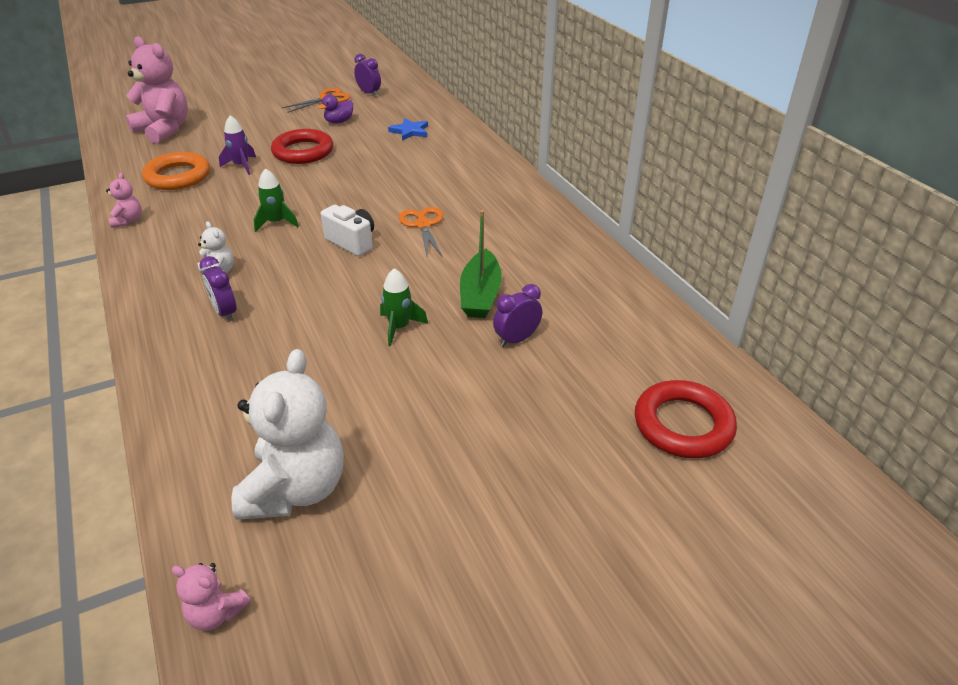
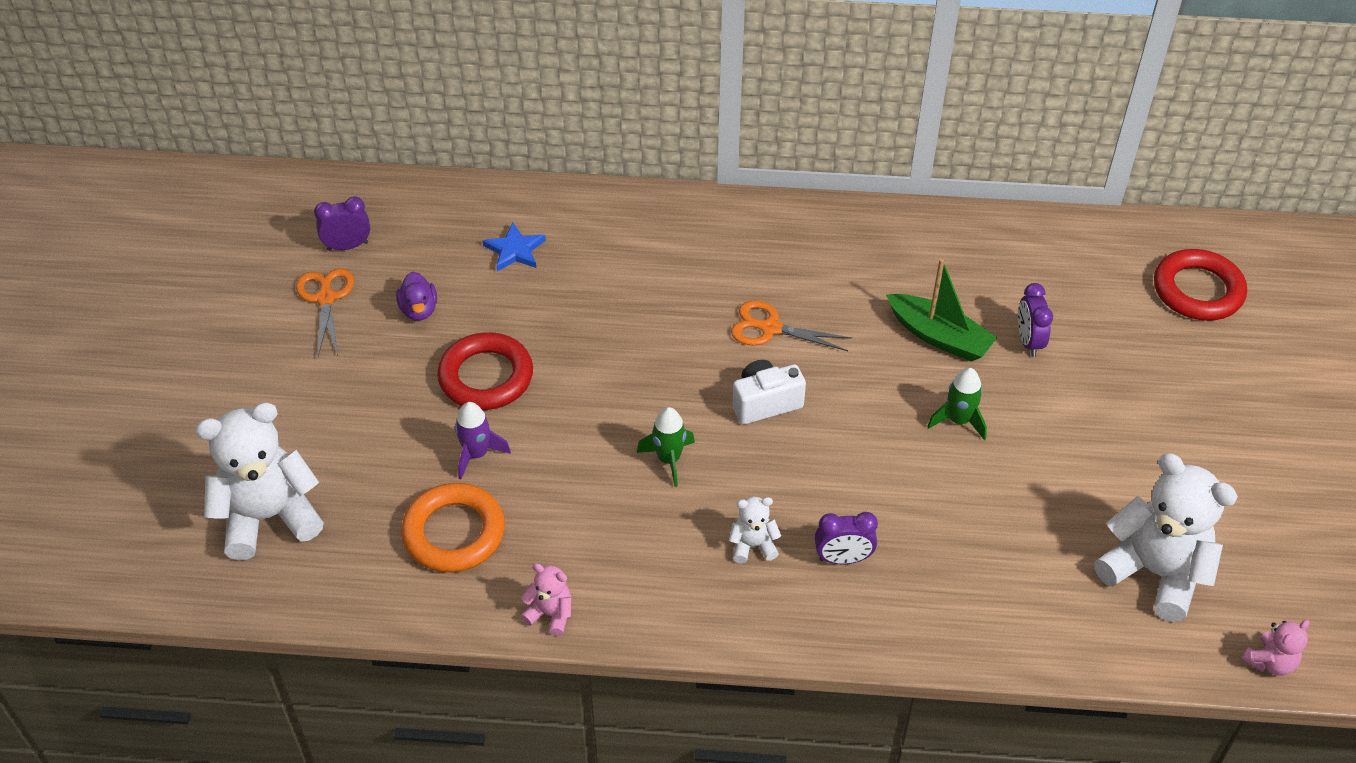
camera: 60 degrees left, 10 degrees up
(164, 130) = (269, 517): pink teddy bear -> white teddy bear

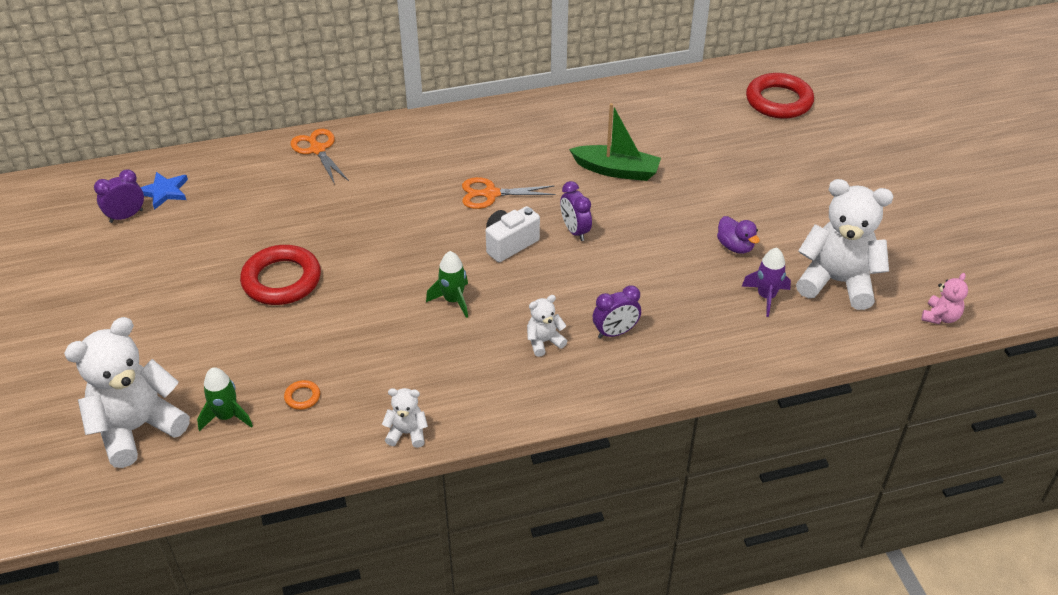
camera: 20 degrees left, 5 degrees down
(326, 298) = (122, 257): orange scissors -> orange scissors (317, 149)
(419, 310) = (206, 247): purple duck -> purple duck (735, 246)
(454, 533) = (302, 397): orange ring -> orange ring, size x0.41
(477, 454) = (297, 336): purple rocket -> purple rocket (766, 297)
(515, 250) = (268, 188): blue star -> blue star (164, 192)
(550, 614) = (407, 433): pink teddy bear -> white teddy bear
(959, 420) = (656, 220): green rocket -> green rocket (227, 416)
(1028, 341) = (680, 159): purple clock -> purple clock (575, 231)

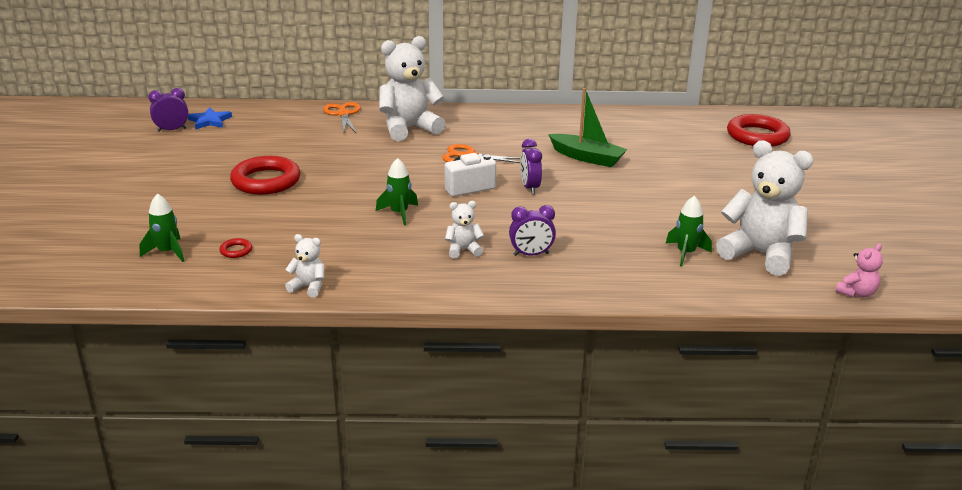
camera: 15 degrees right, 15 degrees down
(137, 428) = (93, 247): white teddy bear -> white teddy bear (409, 129)
(302, 397) = (236, 251): orange ring -> red ring
(735, 246) = (672, 217): purple duck -> none
(766, 297) = (686, 253): purple rocket -> green rocket

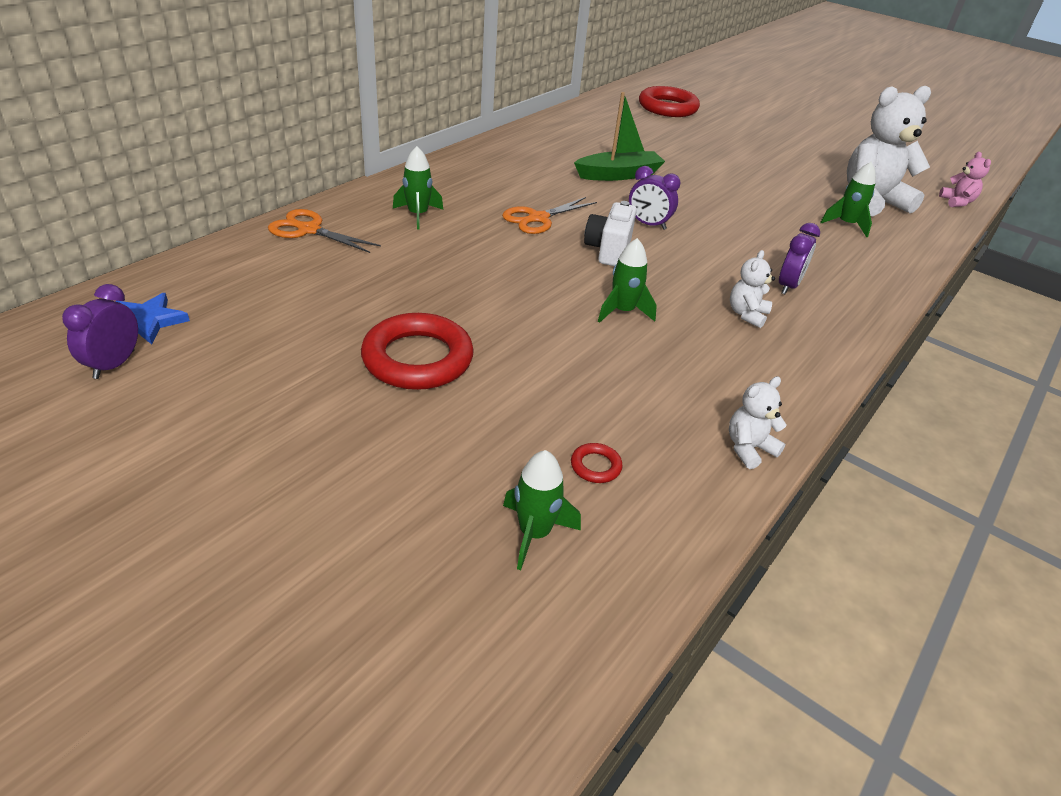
camera: 55 degrees left, 10 degrees up
(409, 129) = (418, 215): white teddy bear -> green rocket

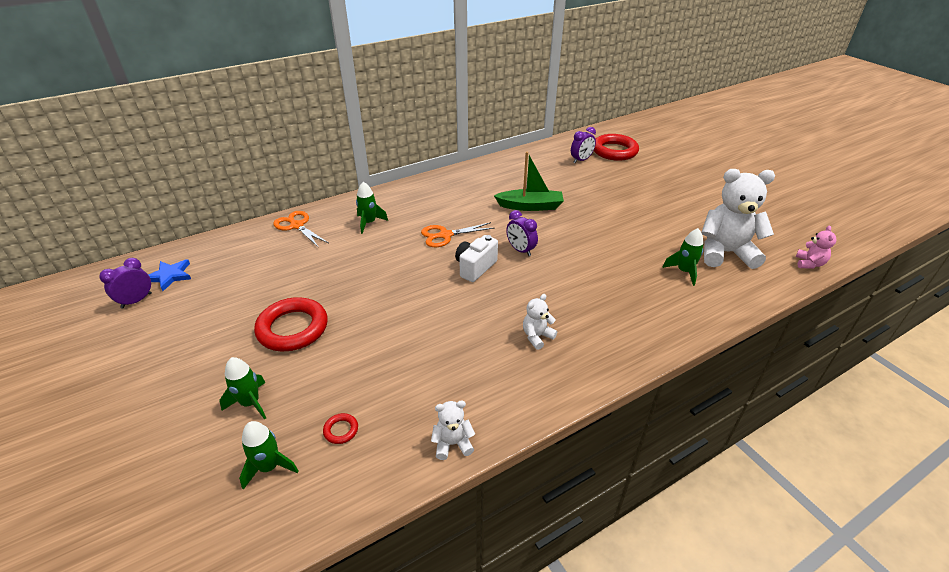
camera: 25 degrees right, 0 degrees up
(623, 311) = (448, 318): green rocket -> green rocket (250, 403)
(788, 286) = (589, 318): purple clock -> purple clock (581, 160)

